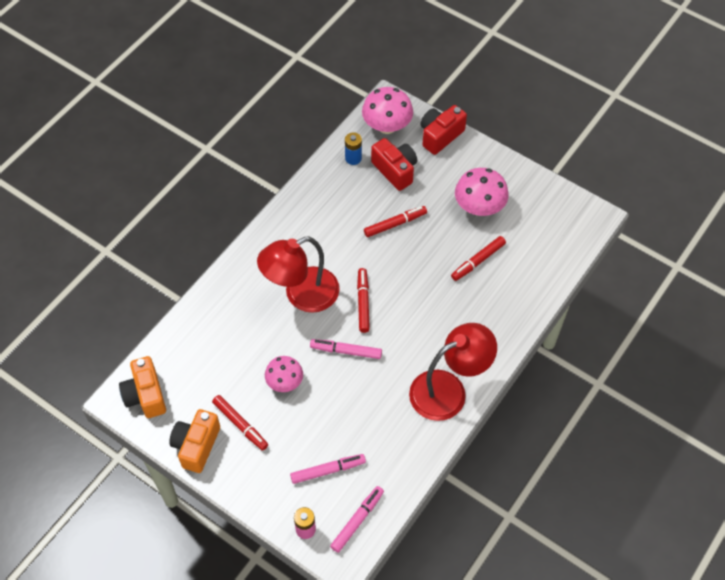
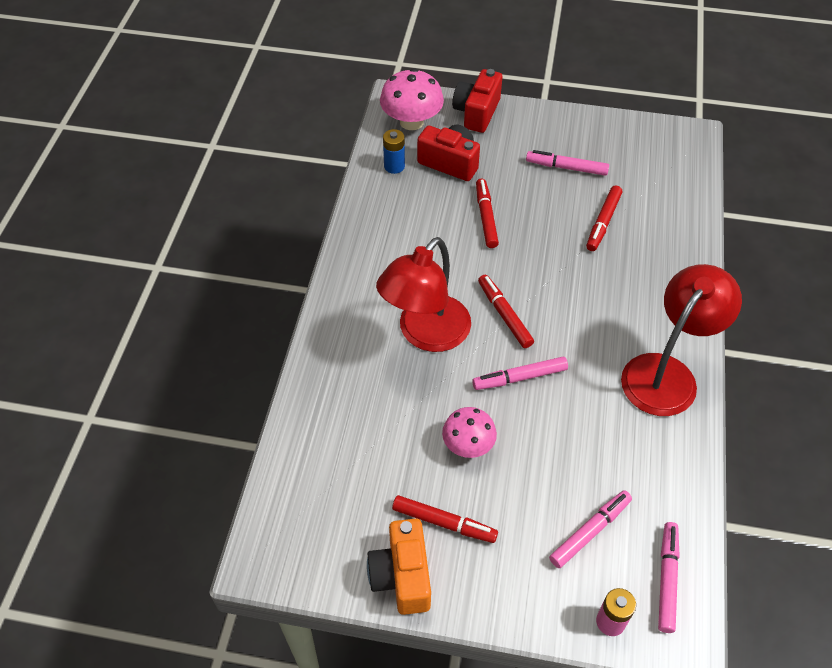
camera: 25 degrees left, 5 degrees down
(145, 395) = (295, 539): orange camera -> none
(395, 224) = (486, 217): red marker -> red marker turned 45 degrees counterclockwise
(479, 207) = (566, 168): pink mushroom -> pink marker

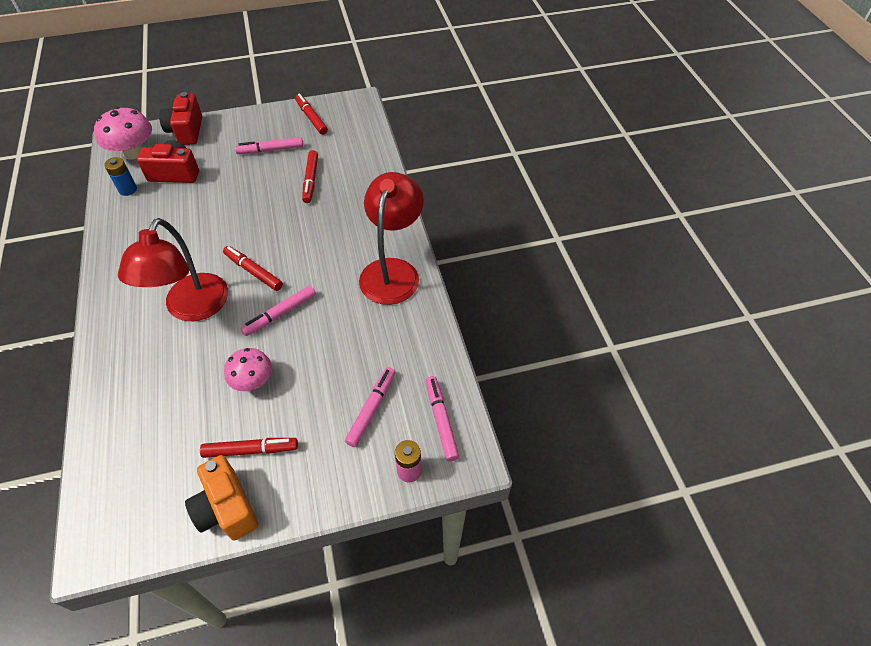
camera: 25 degrees left, 0 degrees up
(486, 217) = (216, 204): red marker -> red marker (311, 118)

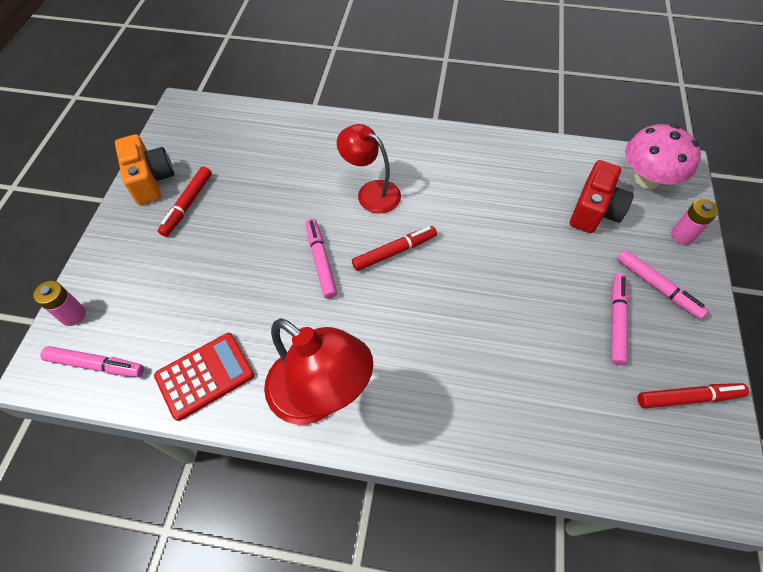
camera: 115 degrees right, 5 degrees up
(128, 189) = (577, 166): blue battery -> none
(186, 131) = (682, 235): red camera -> pink battery
(192, 308) = (371, 192): red lamp -> red lamp, size x0.66
(227, 508) = (151, 180): orange camera -> orange camera turned 75 degrees clockwise
(253, 381) = (255, 221): pink mushroom -> none
(311, 180) = (533, 353): red marker -> none
(371, 409) = (156, 306): pink marker -> pink marker (657, 287)
(412, 341) = (205, 376): none -> red calculator

